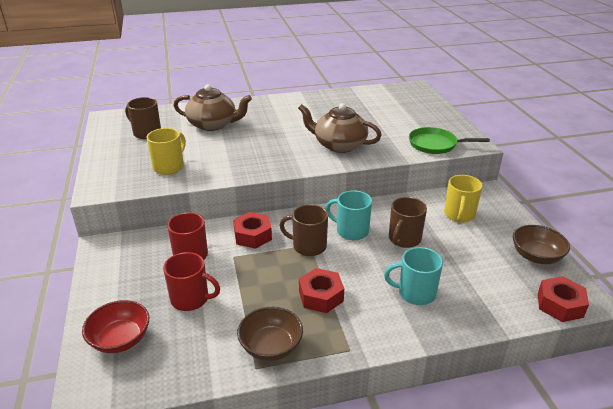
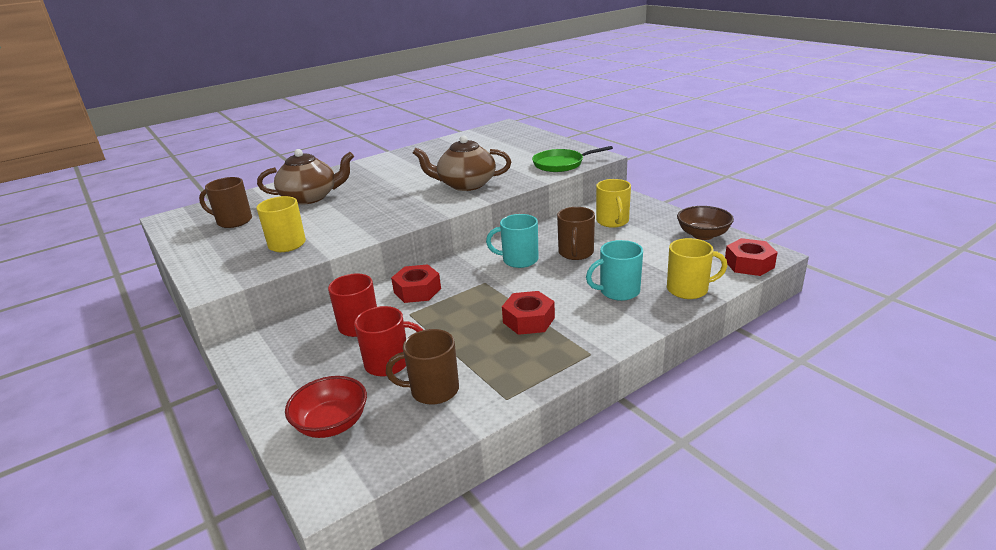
camera: 20 degrees left, 5 degrees down
(271, 346) = (509, 376): brown bowl -> none
(308, 246) = (484, 284): brown mug -> brown mug (433, 390)
(481, 313) = (688, 289): none -> yellow mug

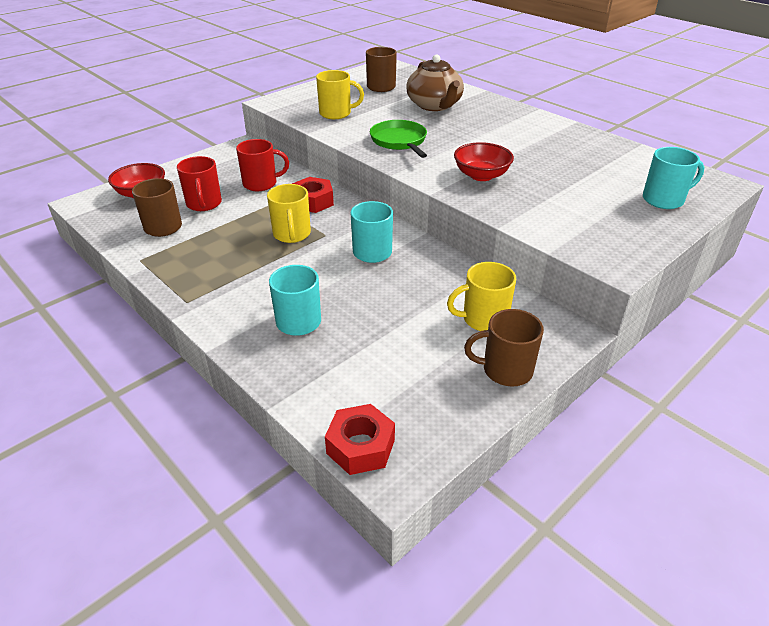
camera: 80 degrees right, 10 degrees up
(466, 184) = (481, 175): brown teapot -> red bowl
(521, 139) = (664, 200): none -> turquoise mug
(528, 320) = (251, 264): red nut -> none
(560, 164) = (571, 235): green pan -> green pan (399, 141)
(576, 253) = (389, 289): brown mug -> brown mug (505, 370)
(688, 289) = (296, 378): yellow mug -> yellow mug (292, 234)
(703, 235) = (453, 407): brown bowl -> none

